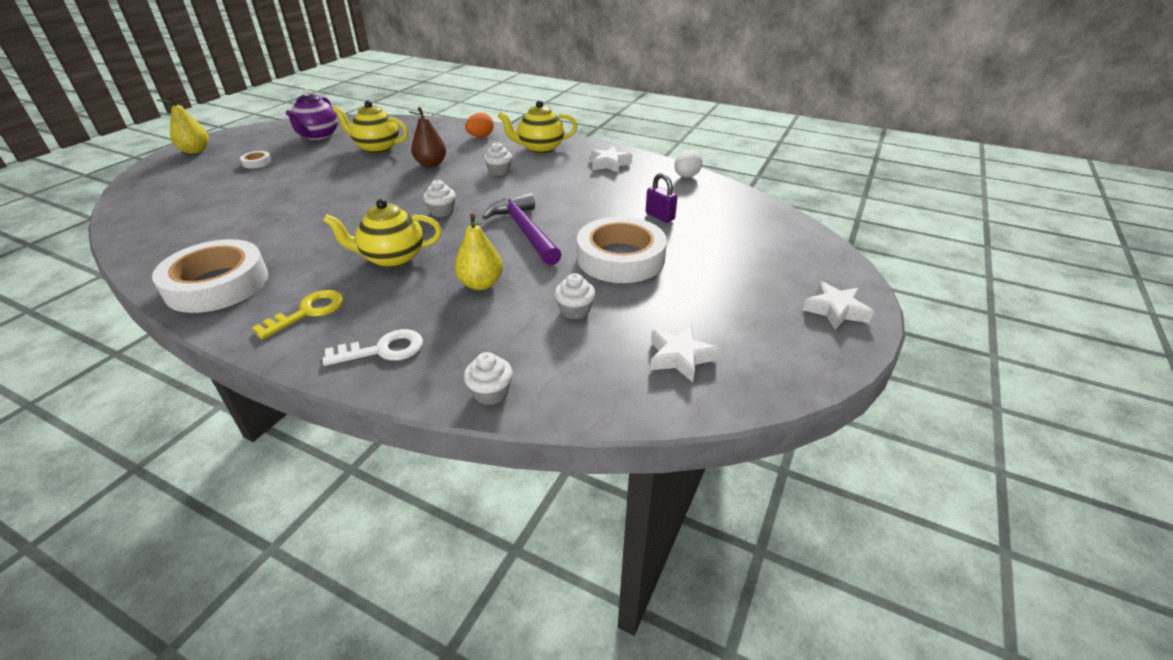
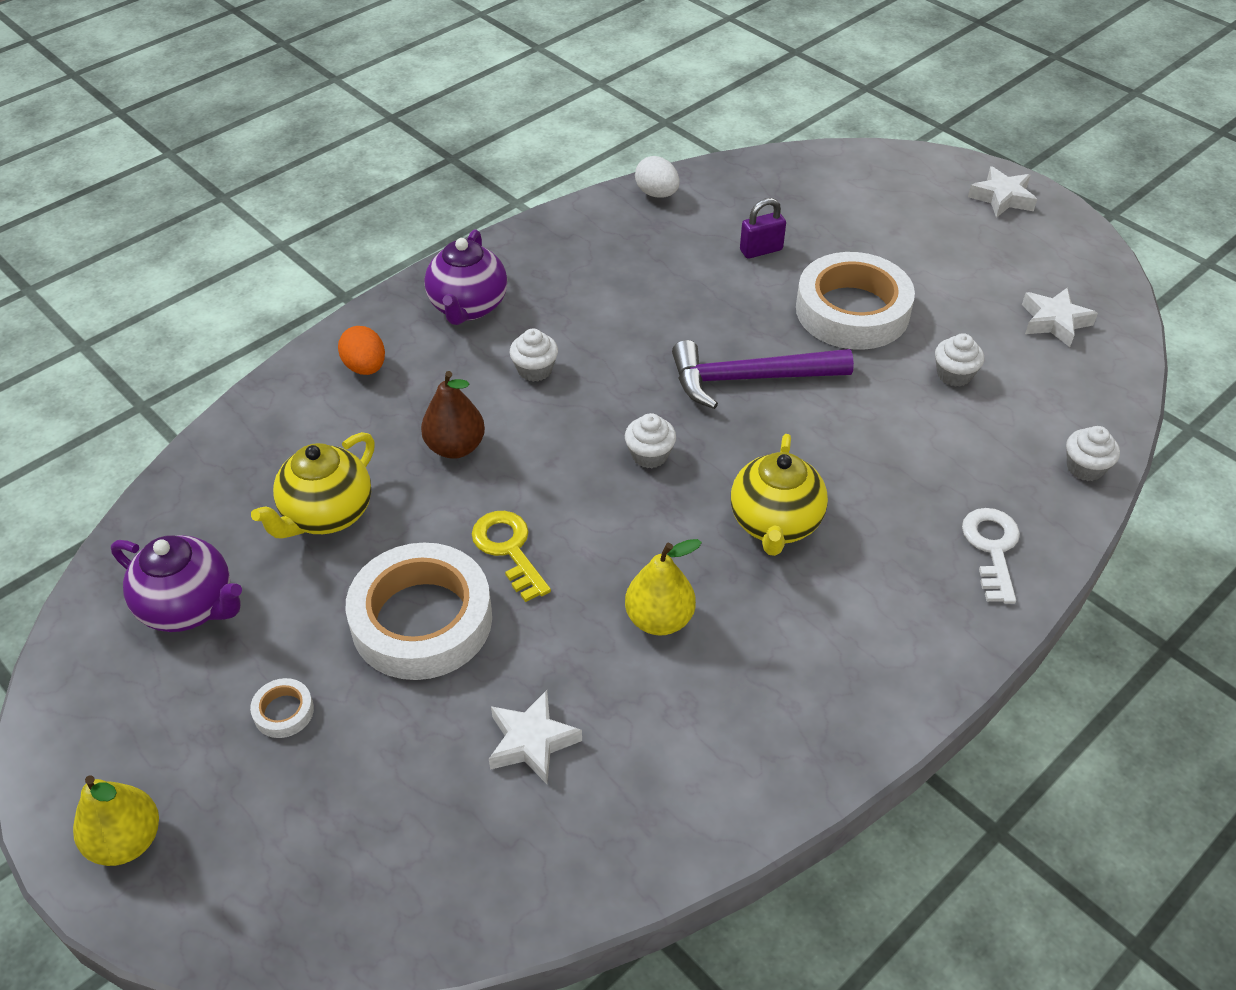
camera: 70 degrees left, 10 degrees up
(217, 284) = (780, 734): white tape -> white tape (422, 620)
(308, 312) = (890, 620): yellow key -> yellow key (508, 549)
(481, 284) = (873, 443): yellow pear -> yellow pear (659, 619)
(540, 148) = (468, 307): yellow teapot -> purple teapot
(609, 164) = (574, 250): white star -> white star (532, 742)

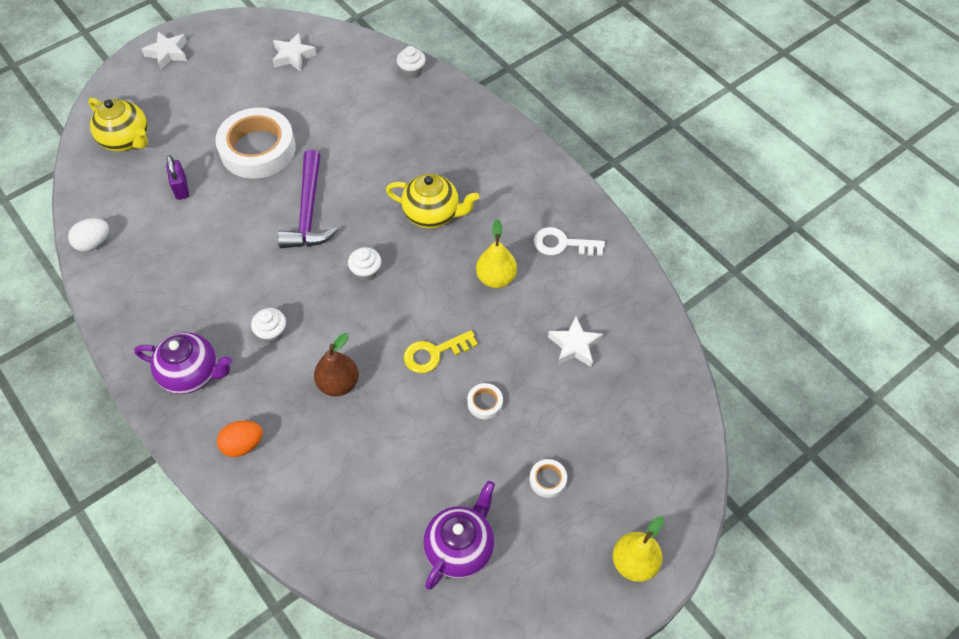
camera: 85 degrees left, 10 degrees up
(326, 515) = (389, 464): yellow teapot -> yellow teapot (127, 140)
(422, 620) = (485, 403): white tape -> white tape, size x0.40
(954, 375) = (328, 111): white cupcake -> none
(992, 548) = (463, 122): white key -> white key (562, 244)

